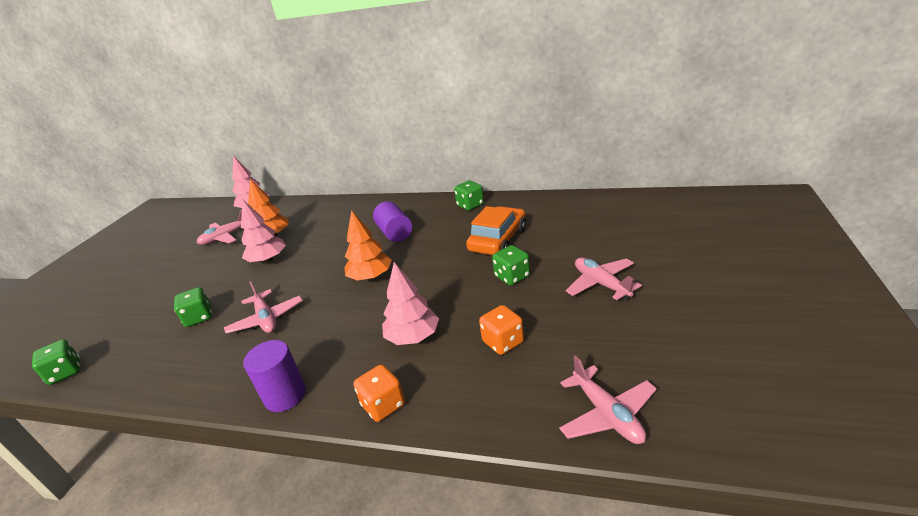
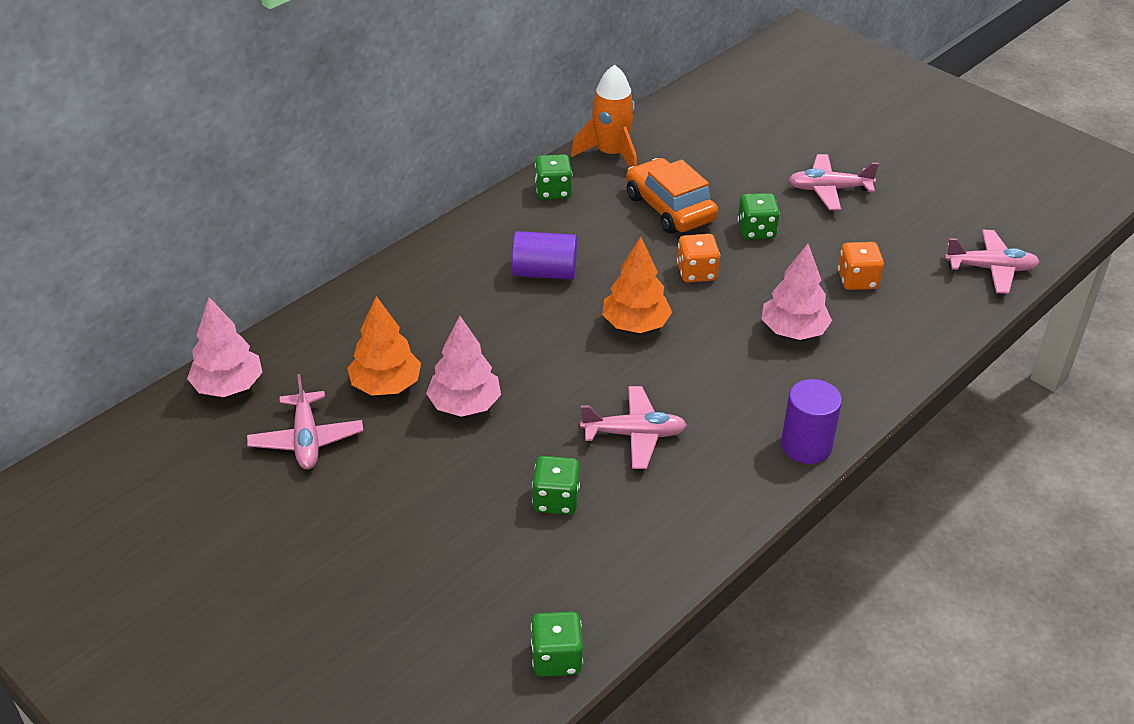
camera: 65 degrees left, 10 degrees up
(383, 405) = (880, 382): orange dice -> orange dice (696, 272)
(527, 203) = (611, 154): none -> orange rocket

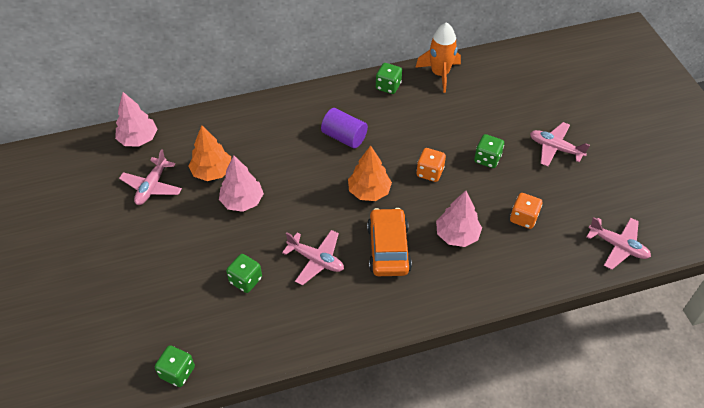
camera: 30 degrees right, 10 degrees up
(670, 208) = (447, 123): orange car -> orange car (388, 248)
(806, 446) = (406, 312): purple cylinder -> none

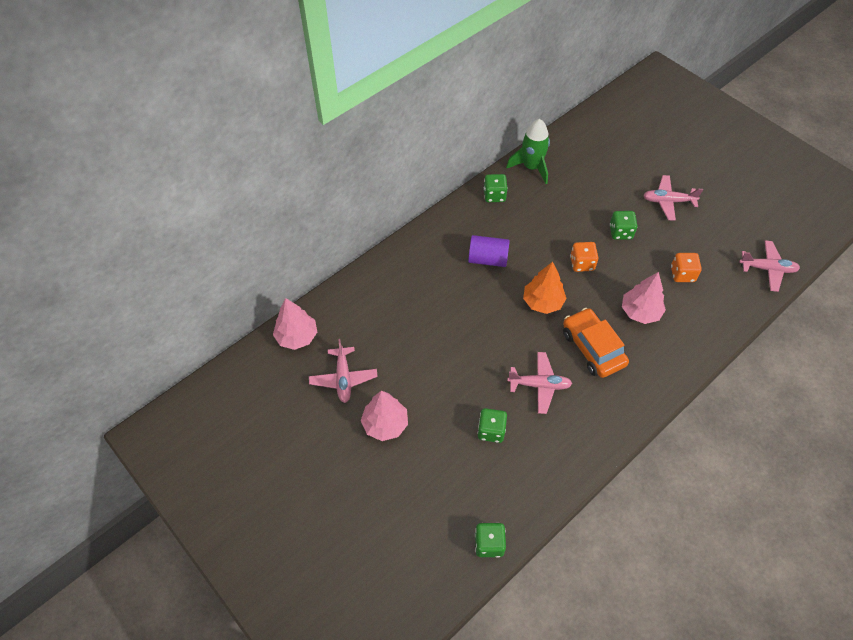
camera: 25 degrees left, 5 degrees up
(212, 172) = (390, 340): orange tree -> none
(242, 201) = (437, 357): pink tree -> pink tree (385, 424)
(440, 74) = (531, 167): orange rocket -> green rocket

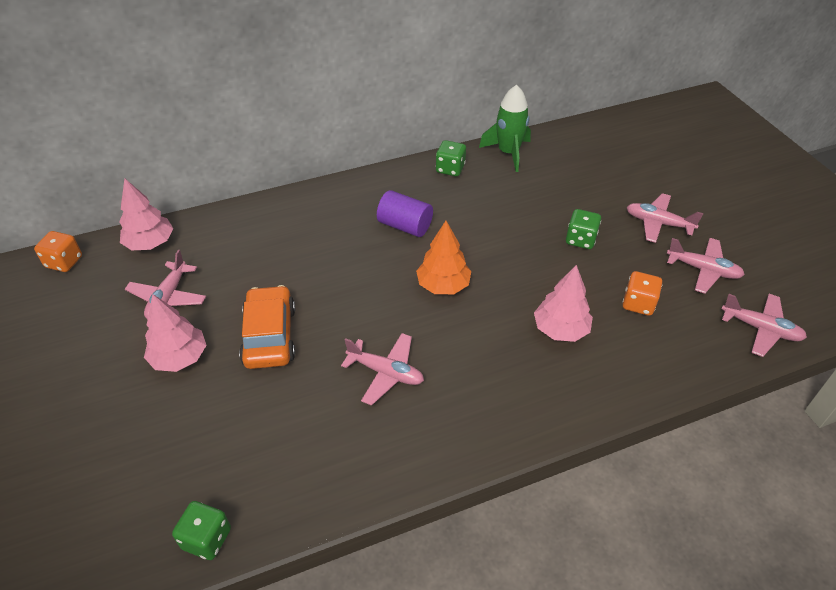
camera: 20 degrees right, 10 degrees down
(491, 431) = (295, 405): green dice -> none
(582, 263) = (514, 259): orange dice -> orange dice (64, 262)
(592, 348) = (477, 352): orange car -> orange car (269, 336)
(713, 232) = (703, 270): none -> pink plane

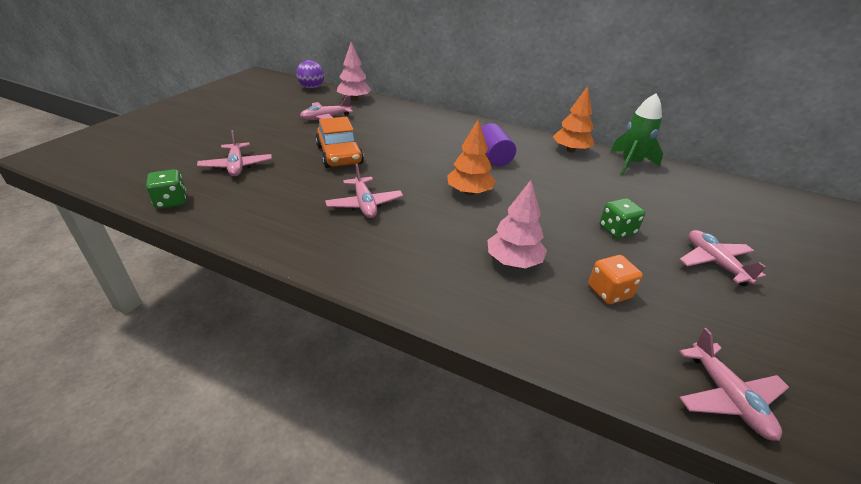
camera: 45 degrees right, 10 degrees down
(64, 262) = (312, 88): orange dice -> purple ball
(179, 358) = (289, 138): pink tree -> none
(269, 336) = (339, 155): orange car -> orange car turned 120 degrees clockwise
(450, 169) = (570, 150): green dice -> orange tree
(703, 270) = (719, 316): pink plane -> pink plane (236, 166)

